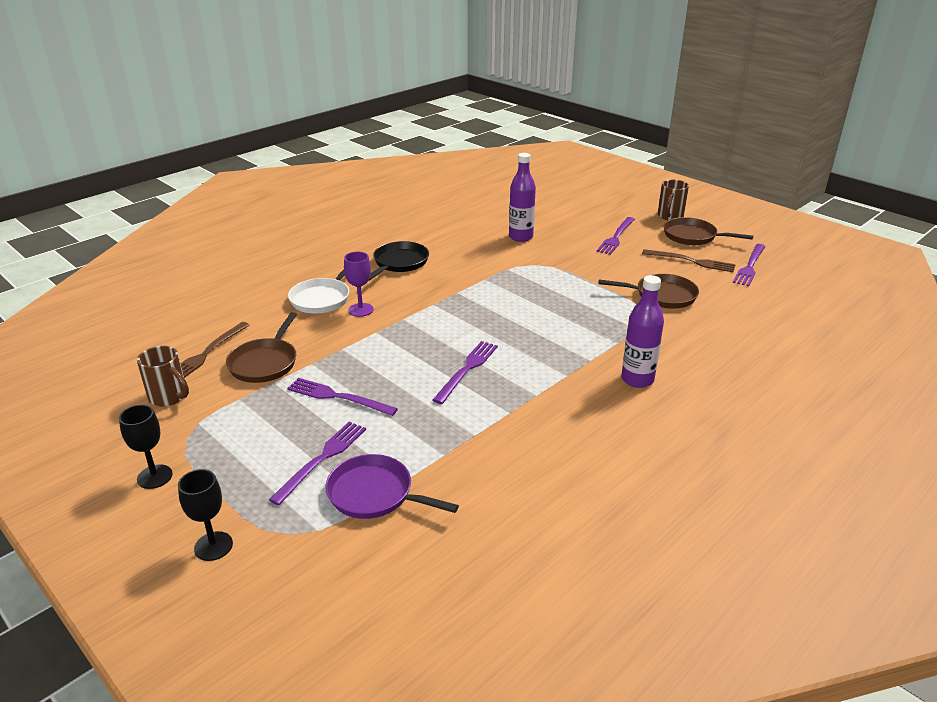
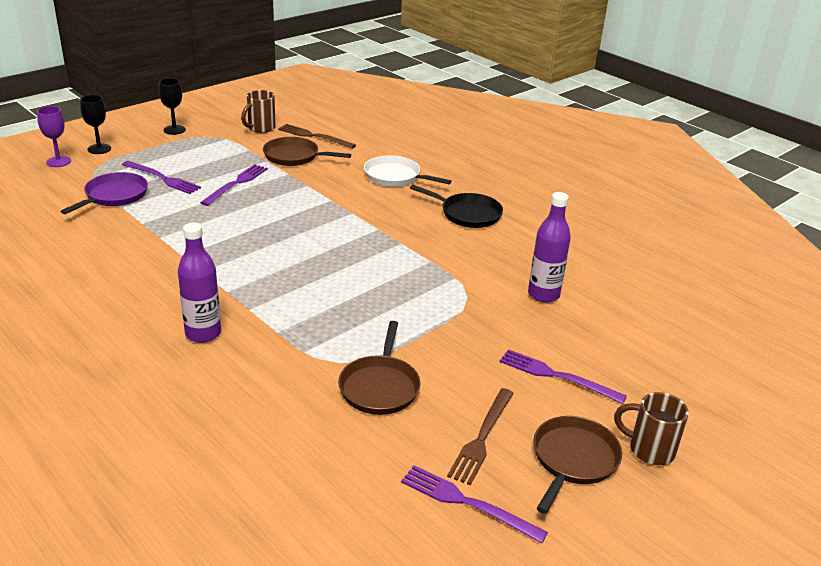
camera: 90 degrees right, 0 degrees up
(361, 310) = (372, 193): purple goblet -> purple goblet (58, 162)
(467, 370) = (255, 239): purple fork -> none

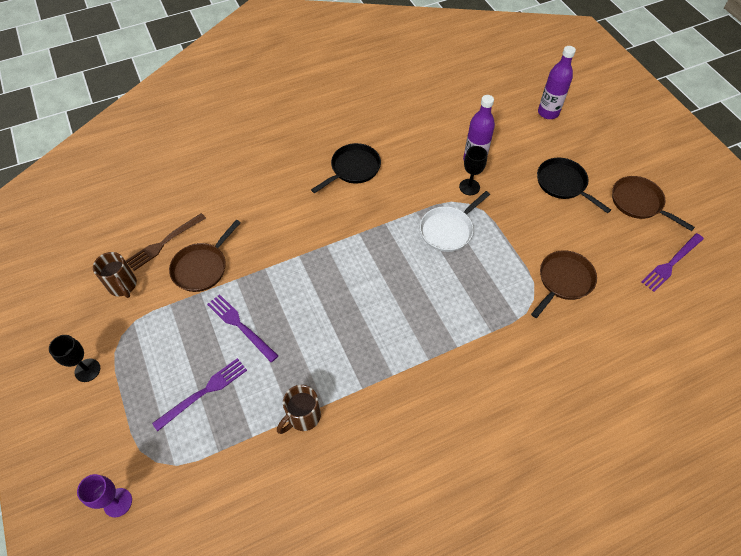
camera: 70 degrees left, 25 degrees up
(99, 149) = (102, 455): black goblet -> black goblet (469, 187)
(114, 196) = (226, 443): purple pan -> none
(203, 333) = (485, 384): purple bottle -> purple bottle (548, 113)
(380, 387) = (563, 281): brown pan -> brown pan turned 75 degrees counterclockwise
(395, 177) = (273, 199): white pan -> white pan (448, 230)
(482, 438) = (617, 240): brown fork -> none
(557, 376) = (563, 184): purple fork -> black pan
(649, 449) = (632, 166): brown mug -> brown mug (302, 417)

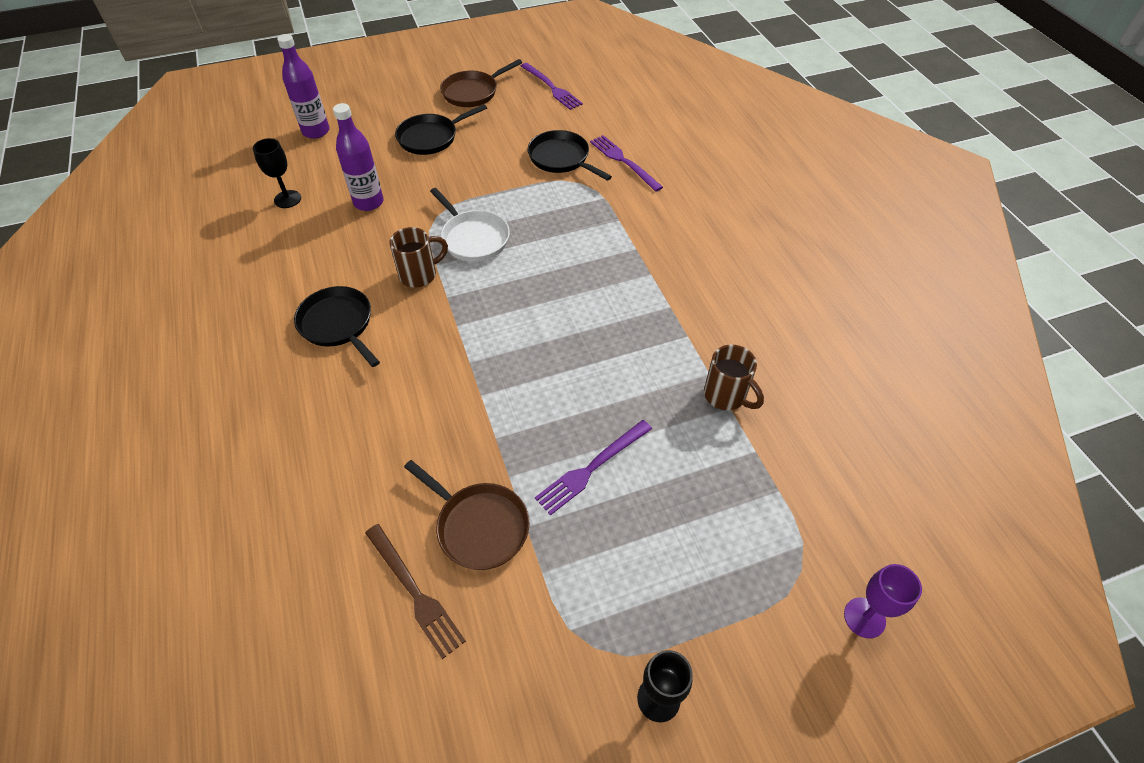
camera: 85 degrees left, 5 degrees down
(123, 286) = (495, 657): brown mug -> brown mug (420, 274)
(204, 392) = (695, 512): purple fork -> purple fork (624, 161)
(469, 187) = (411, 212): black goblet -> black goblet (287, 199)
(563, 281) = (561, 158): brown pan -> black pan

